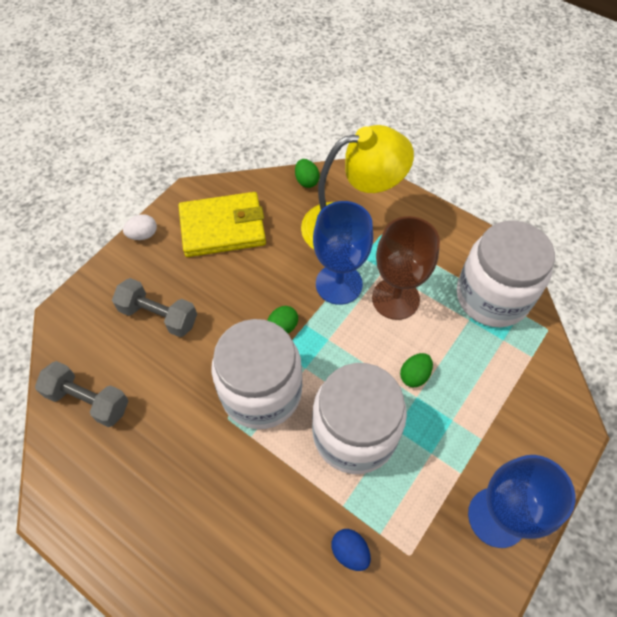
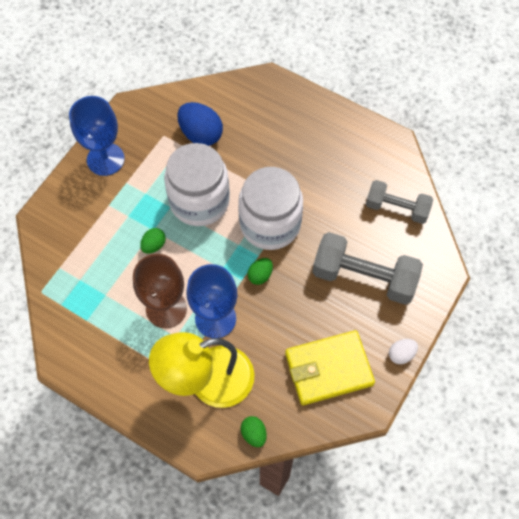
camera: 175 degrees right, 5 degrees up
(158, 316) = (364, 277): grey dumbbell -> grey dumbbell, size x1.56
(350, 552) = (201, 134): blue egg -> blue egg, size x1.84
(492, 297) = (82, 317): white jar -> none

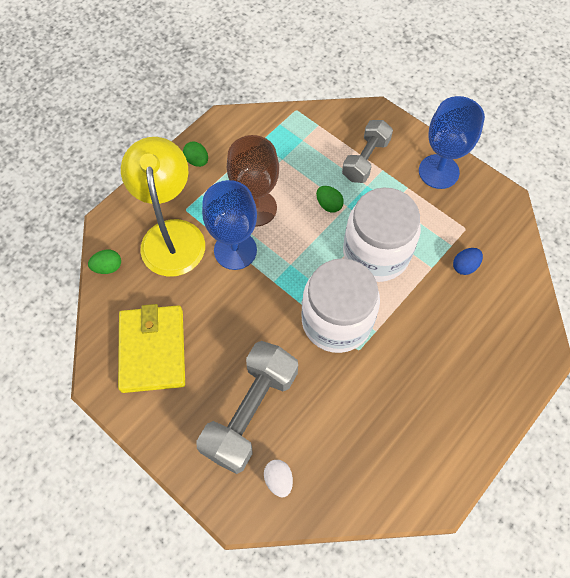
camera: 100 degrees right, 0 degrees up
(201, 134) = (464, 266): blue egg -> blue egg, size x0.54
(260, 275) = (275, 300): green egg -> green egg (197, 161)
(396, 208) = (336, 475): grey dumbbell -> grey dumbbell (365, 160)
(401, 354) = (147, 432): white egg -> white egg (278, 479)

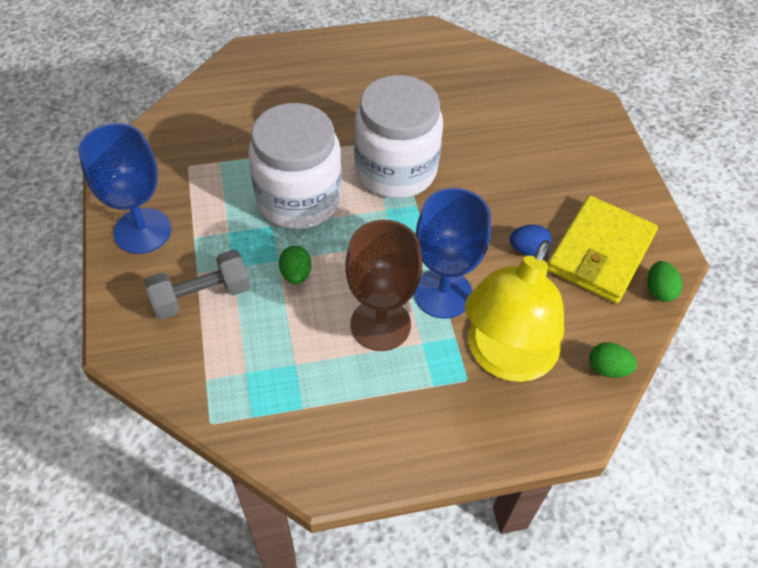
camera: 145 degrees left, 10 degrees down
(197, 161) = (405, 438): green egg -> green egg (659, 290)
(250, 412) = (535, 153): grey dumbbell -> none
(278, 479) = (544, 102): white egg -> none
(464, 266) = (230, 139): blue egg -> blue egg (528, 249)

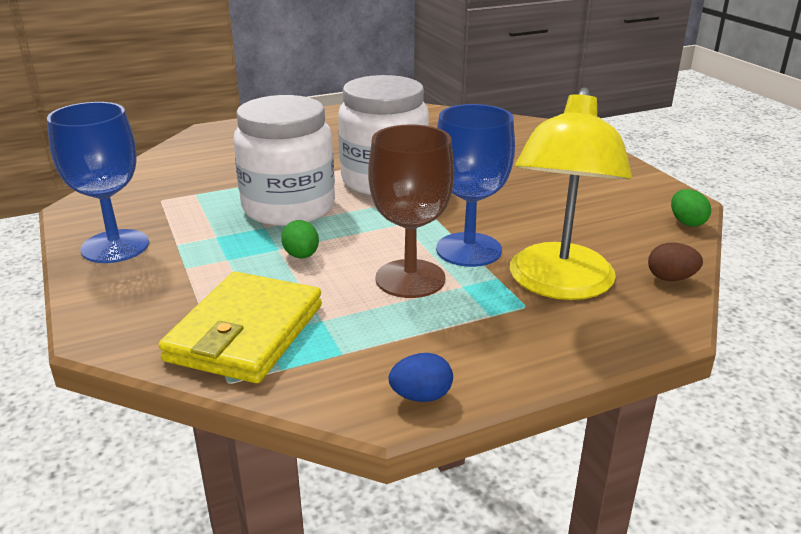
camera: 10 degrees left, 25 degrees down
(201, 296) = (194, 283): grey dumbbell -> none
(528, 249) = (542, 212): blue egg -> blue egg (421, 396)
(600, 252) = (614, 206): yellow wallet -> yellow wallet (245, 332)
(607, 368) = (671, 278): green egg -> brown egg

